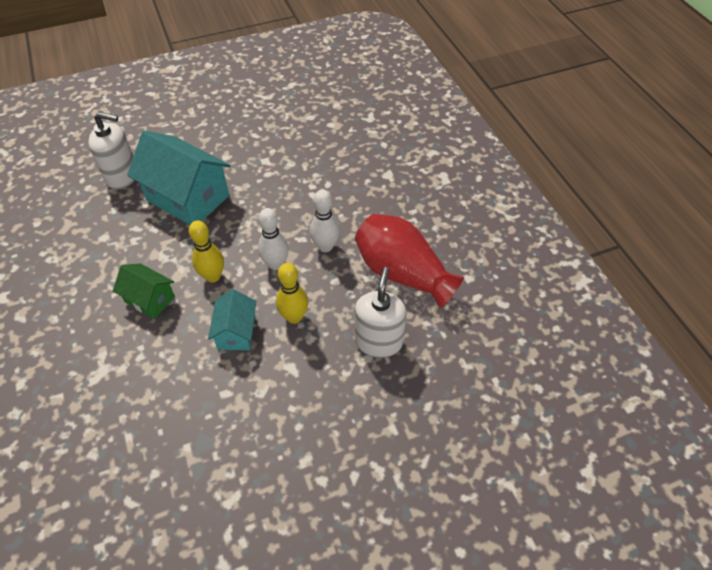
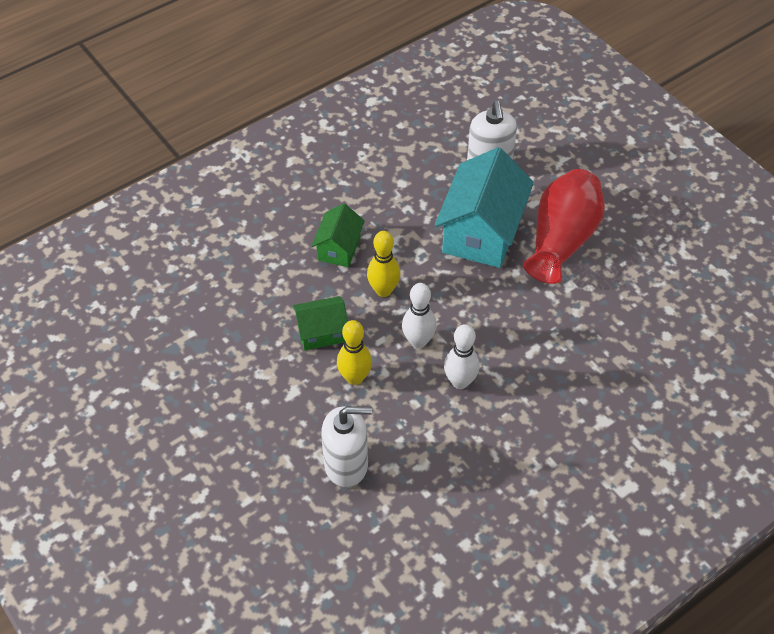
camera: 75 degrees right, 0 degrees up
(236, 332) = (321, 332): turquoise house -> green house
(402, 273) = (448, 470): red vase -> red vase (561, 240)

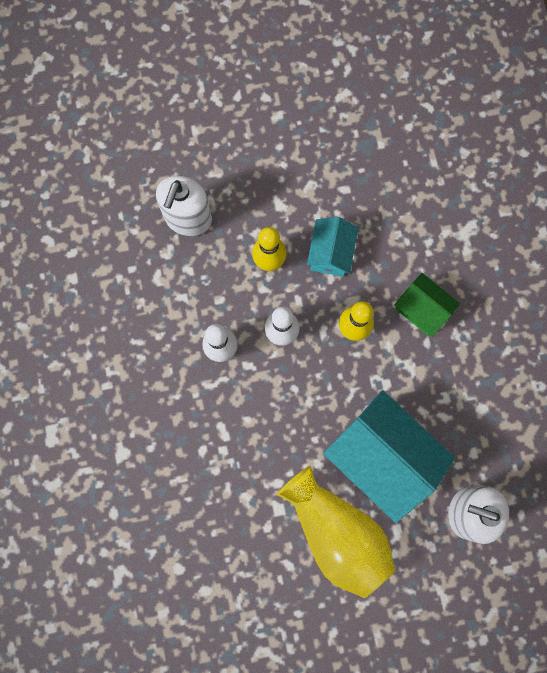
camera: 115 degrees right, 25 degrees up
(321, 332) = (330, 253): green house -> turquoise house
(561, 240) = (336, 533): red vase -> yellow vase

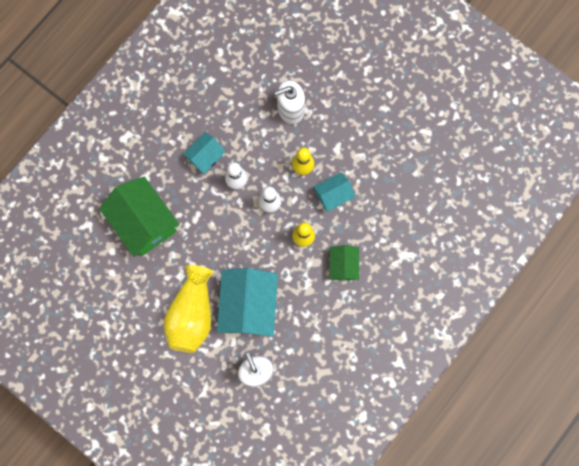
camera: 50 degrees right, 0 degrees up
(159, 361) = (205, 157): none -> turquoise house
(176, 499) = (144, 222): none -> green house

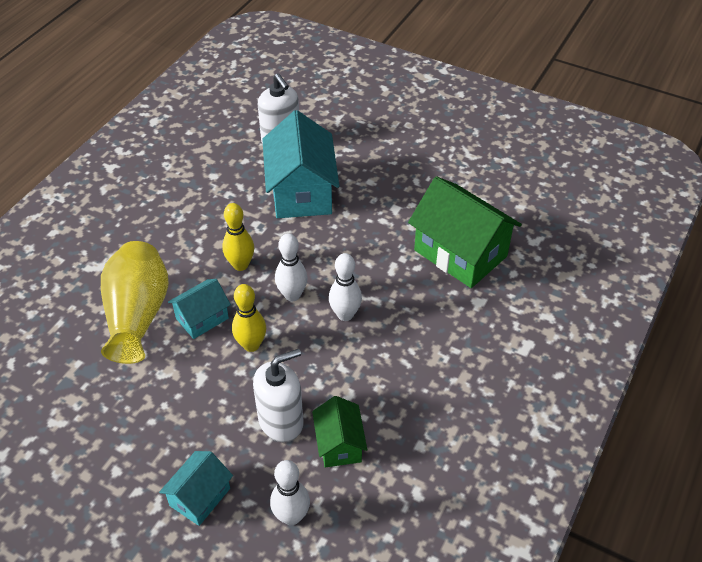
camera: 170 degrees right, 30 degrees down
(192, 313) = (370, 177): yellow vase -> yellow vase (138, 315)
(205, 157) = (399, 338): turquoise house -> turquoise house (200, 497)
(292, 50) = (291, 516): none -> white bowling pin
(343, 265) = (183, 245): green house -> green house (339, 444)

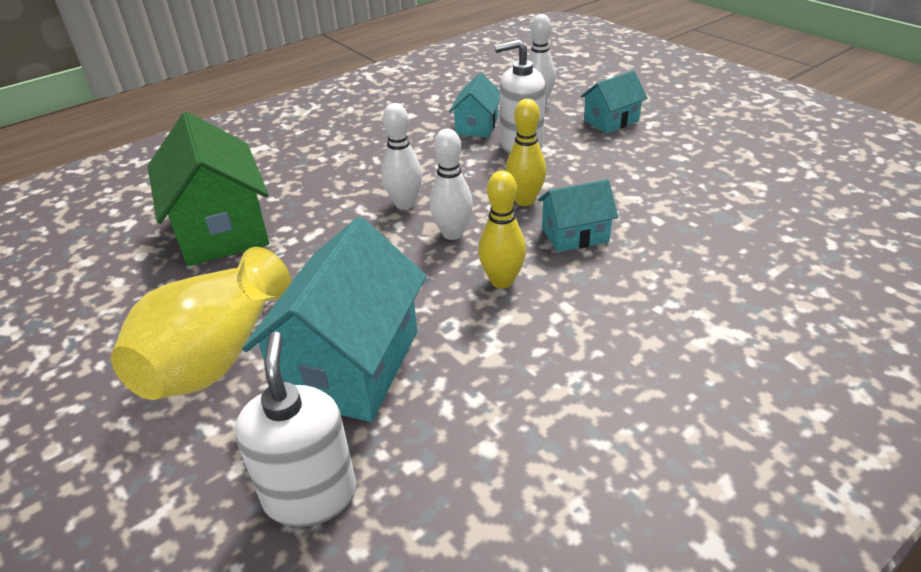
camera: 155 degrees left, 10 degrees down
(138, 315) = (660, 256): yellow vase -> yellow vase (216, 356)
(339, 444) = (476, 126): green house -> turquoise house

